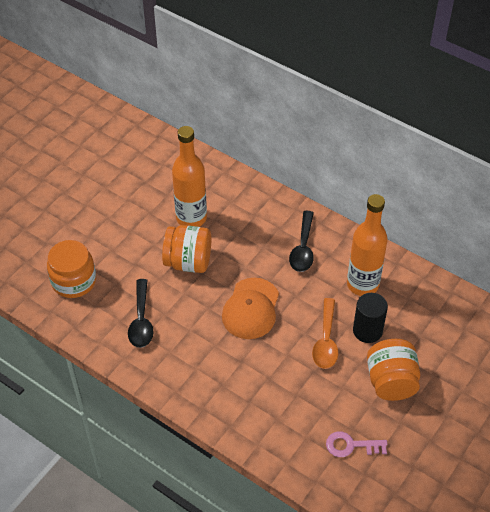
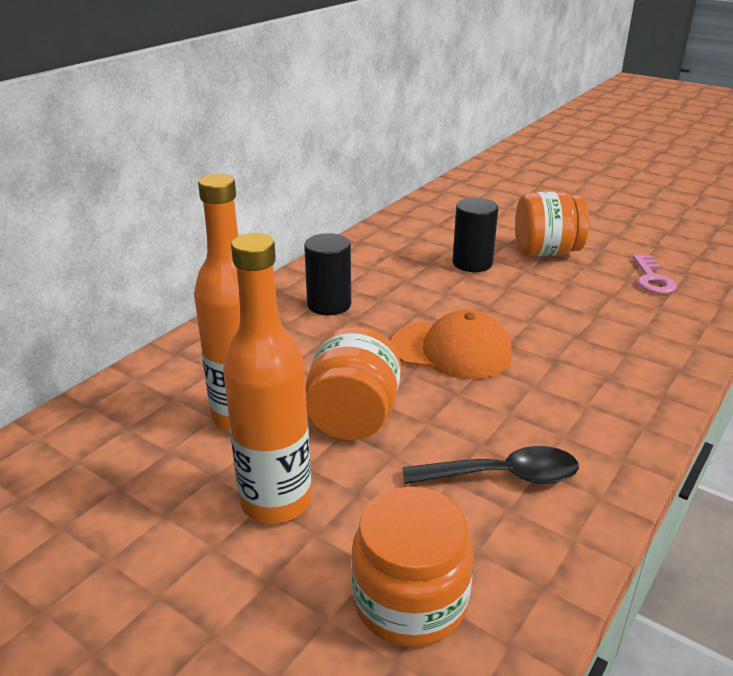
camera: 90 degrees left, 20 degrees down
(303, 248) = (329, 304): black spoon -> black cylinder
(326, 341) = (496, 291): orange spoon -> none
(362, 284) = (396, 264): orange bottle -> orange bottle (276, 501)

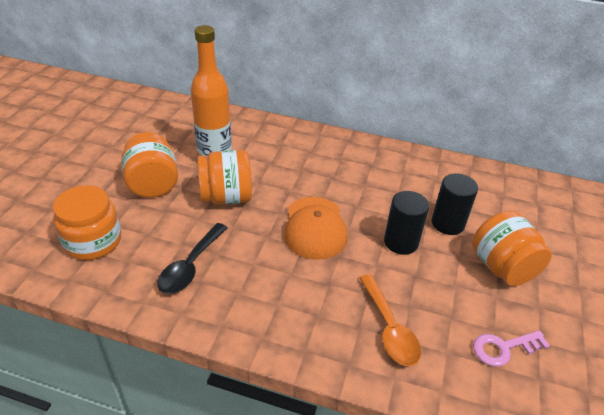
camera: 70 degrees right, 10 degrees up
(276, 501) = (153, 184): orange bottle -> orange jar
(329, 304) = (342, 164): black cylinder -> black cylinder (401, 242)
(503, 476) = (190, 266): black spoon -> black spoon turned 45 degrees clockwise
(627, 333) = (389, 328): none -> orange spoon

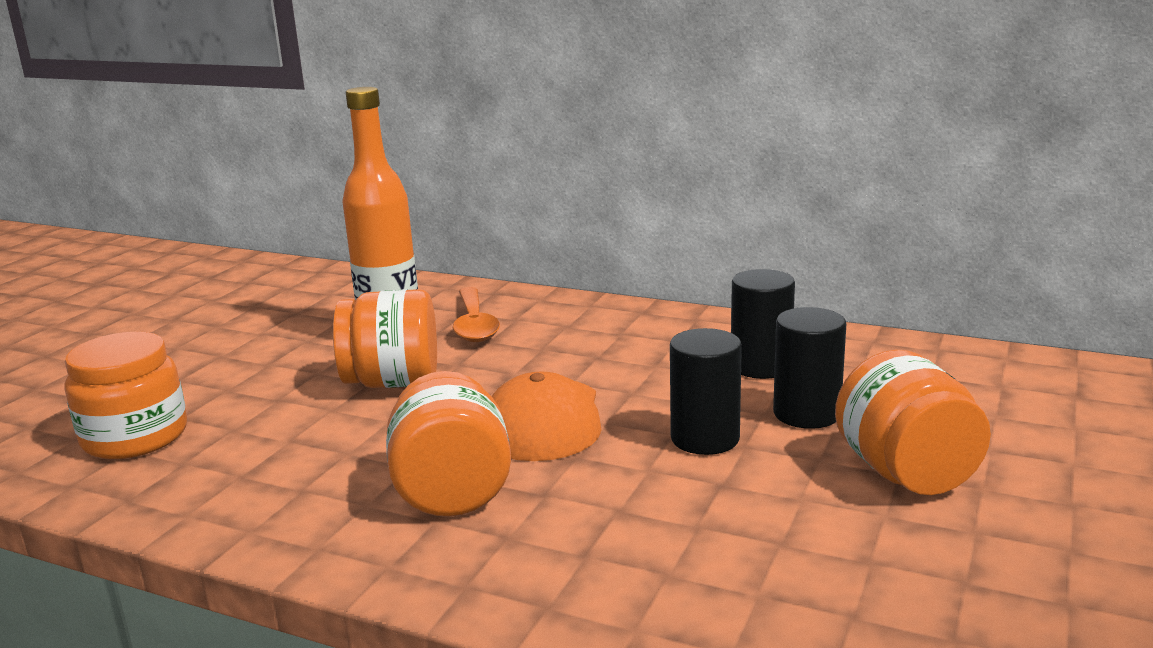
camera: 10 degrees right, 20 degrees down
(153, 184) = (269, 368): orange jar -> orange jar (452, 491)
(190, 266) = (293, 469): black spoon -> none
(389, 328) = (646, 557): orange spoon -> orange spoon (474, 325)
(418, 186) = (761, 366): none -> black cylinder
(503, 348) = (883, 590): pink key -> none

